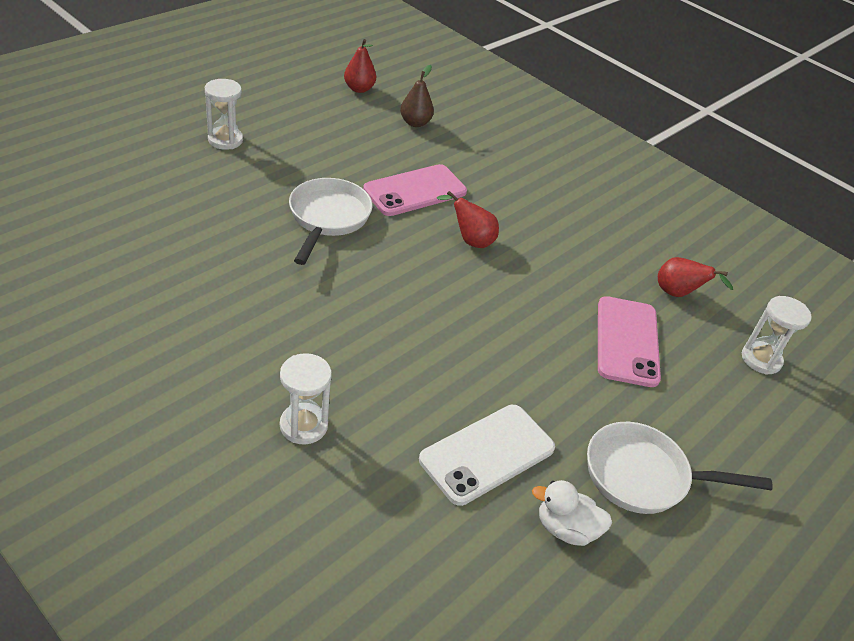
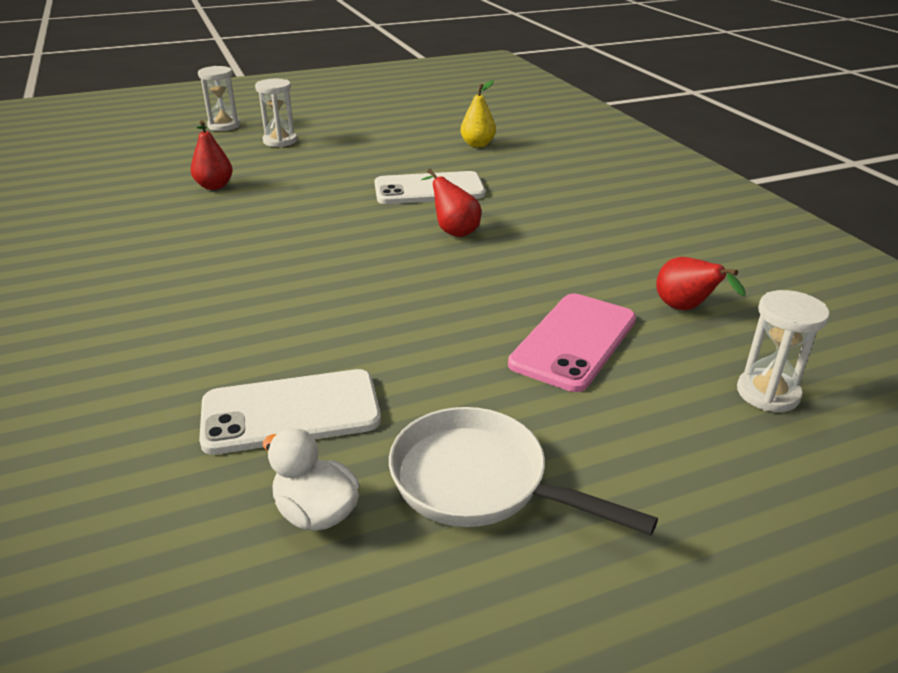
camera: 30 degrees right, 10 degrees down
(303, 425) = (119, 346): white hourglass -> white hourglass (224, 126)
(328, 218) = (318, 199): white pan -> none
(359, 89) = (442, 119): red pear -> red pear (214, 186)
(415, 123) = (477, 144): brown pear -> yellow pear
(415, 191) = (429, 189): pink phone -> white phone

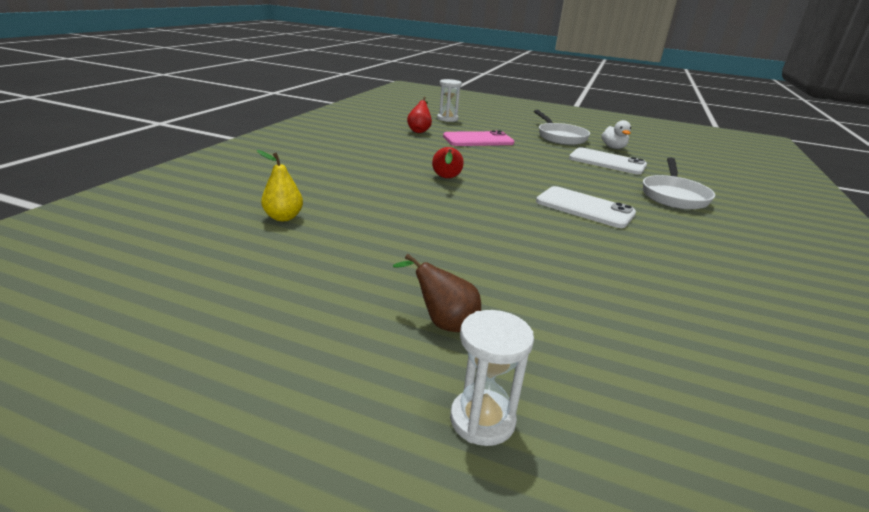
camera: 140 degrees left, 5 degrees down
(131, 357) = (673, 196): none -> white pan
(214, 186) = (577, 283): red pear -> none
(280, 141) = (443, 323): white hourglass -> brown pear
(429, 189) = (408, 202): white phone -> white phone (584, 208)

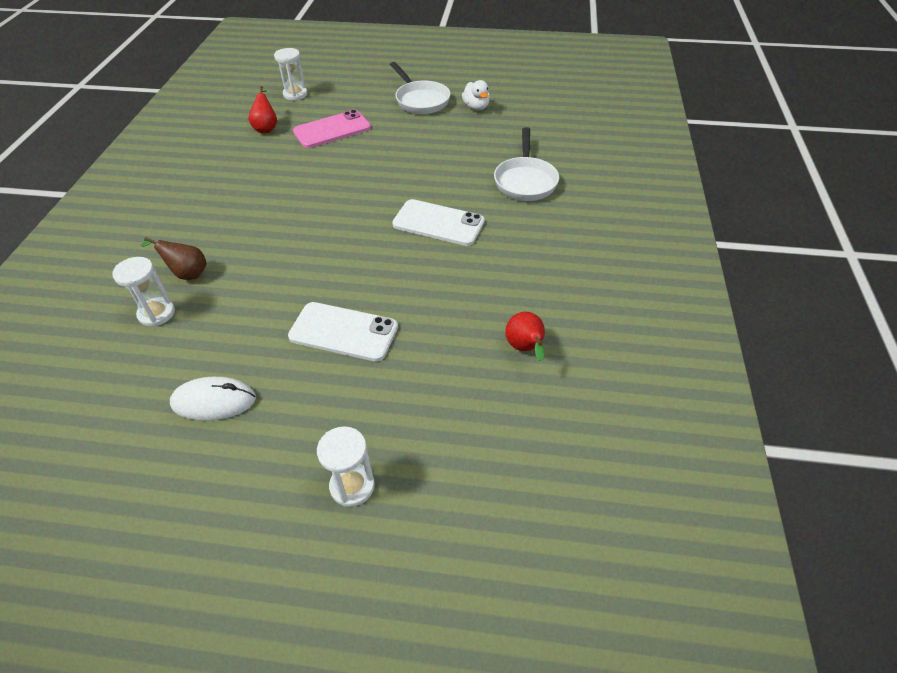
camera: 10 degrees left, 20 degrees up
(283, 217) = (156, 313): yellow pear -> white hourglass
(320, 294) = (214, 401): none -> white mouse
(443, 323) = (318, 405): brown pear -> brown pear (187, 274)
(446, 178) = (304, 210): red pear -> red pear (525, 348)
(607, 162) = (467, 137): white phone -> white phone (343, 332)

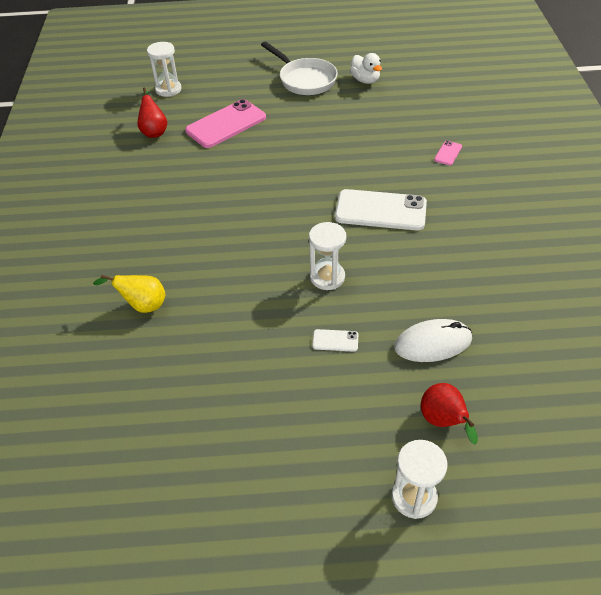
camera: 10 degrees left, 0 degrees up
(156, 313) = (130, 354): white hourglass -> white hourglass (327, 277)
(187, 274) = (143, 305): brown pear -> yellow pear
(214, 401) = (235, 437): white mouse -> white mouse (433, 343)
(343, 332) = (335, 340): white phone -> white phone, size x0.43
(525, 181) = (448, 153): white pan -> pink phone
(525, 348) = (521, 327): red pear -> red pear (443, 422)

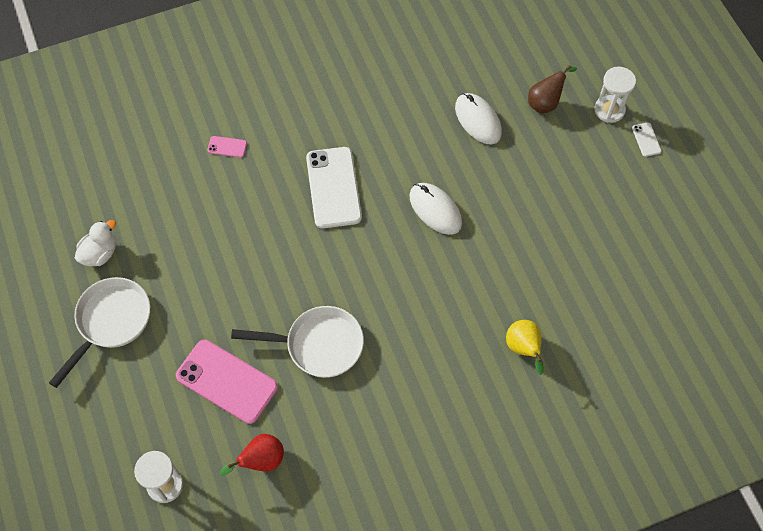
camera: 110 degrees left, 15 degrees up
(227, 174) = (318, 345): none -> white pan
(327, 277) = (435, 210): white hourglass -> white mouse
(335, 340) = (501, 186): white phone -> white phone (646, 139)
(443, 422) = (545, 103): red pear -> brown pear

